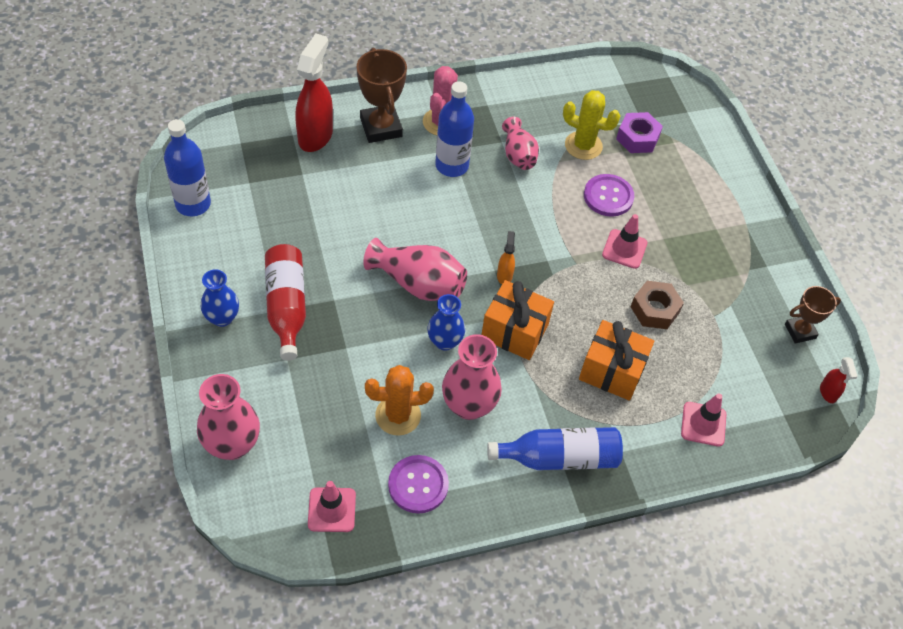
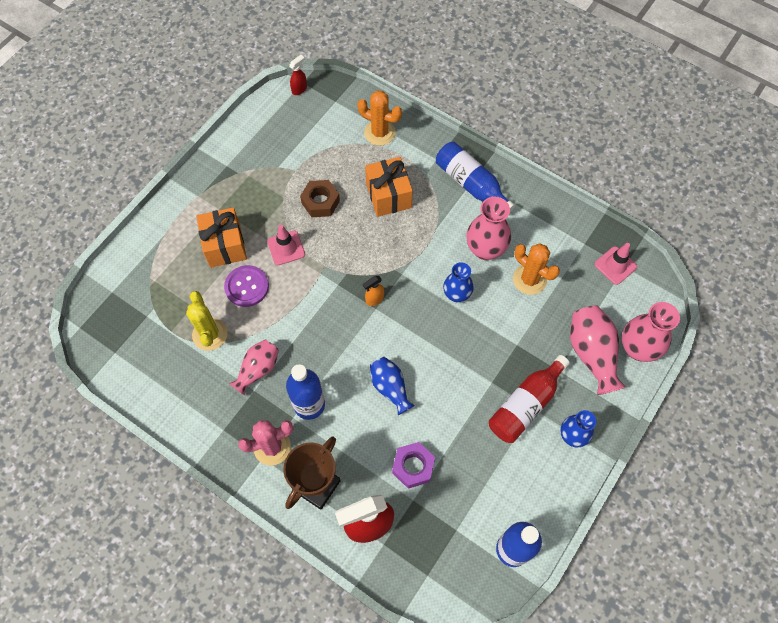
camera: 125 degrees left, 10 degrees up
(408, 226) = (390, 388): none -> blue vase
(418, 284) = (430, 343): pink vase -> pink vase (592, 353)
(418, 485) = (558, 236): purple button -> none
(514, 331) = (411, 263): orange gift -> orange gift (225, 245)
(637, 138) = (170, 305): purple nut -> purple nut (413, 467)
(703, 424) = (379, 133): pink traffic cone -> orange cactus
(800, 331) = (265, 123): brown trophy -> none

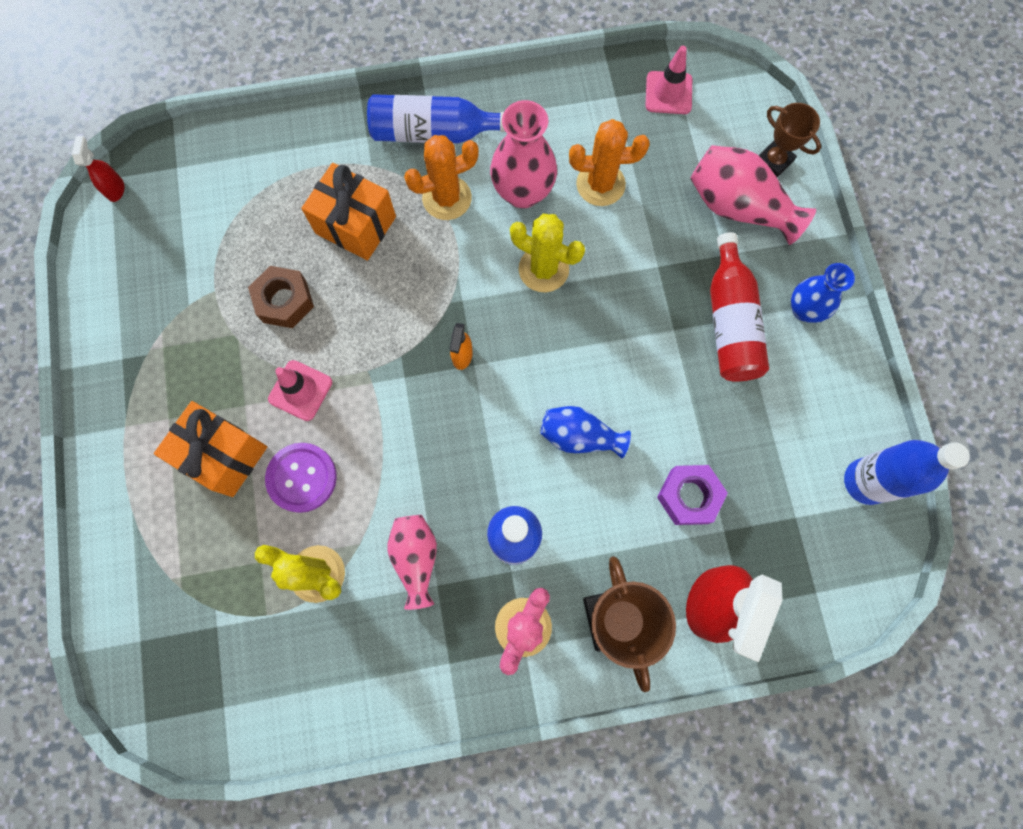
camera: 45 degrees left, 10 degrees up
(379, 133) = (269, 160): orange cactus -> orange cactus (447, 198)
(456, 294) = (543, 269): blue vase -> yellow cactus
(637, 348) = (774, 161): pink vase -> brown trophy

